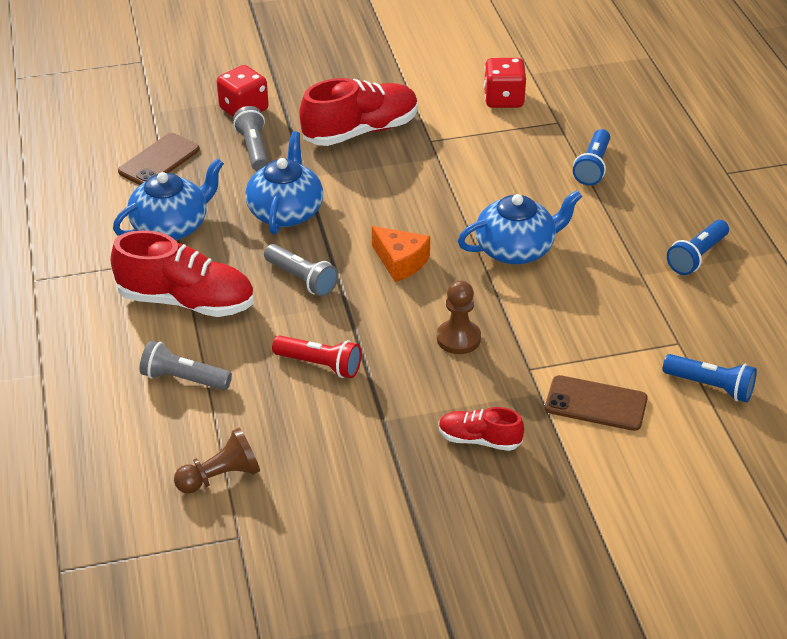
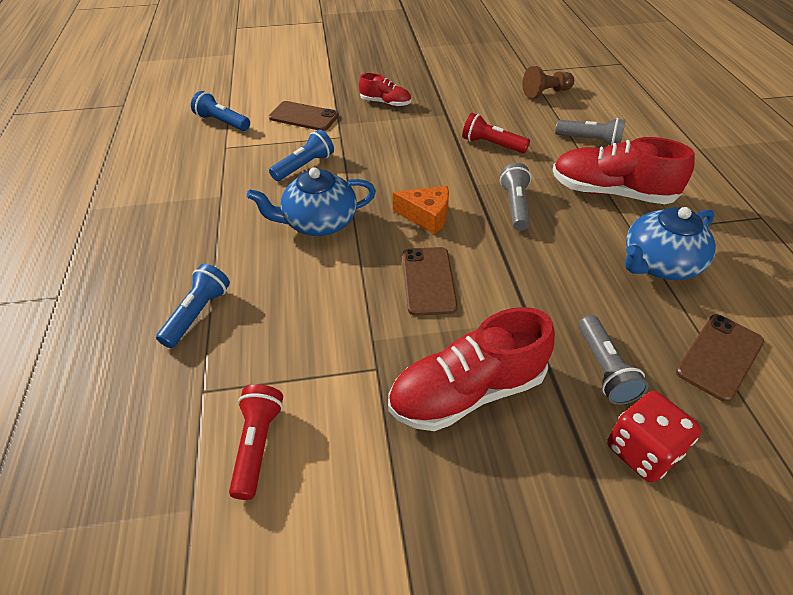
camera: 175 degrees left, 5 degrees up
(286, 212) = (543, 274): blue teapot -> none
(302, 279) = (515, 206): grey flashlight -> grey flashlight turned 45 degrees clockwise
(394, 201) = (428, 281): none -> brown phone
(401, 262) = (427, 216): orange cheese -> orange cheese turned 150 degrees clockwise
(458, 338) = (387, 156): brown pawn -> none
(503, 99) = (257, 445): red dice -> red flashlight
(697, 256) = (162, 208): blue flashlight -> blue flashlight (304, 166)

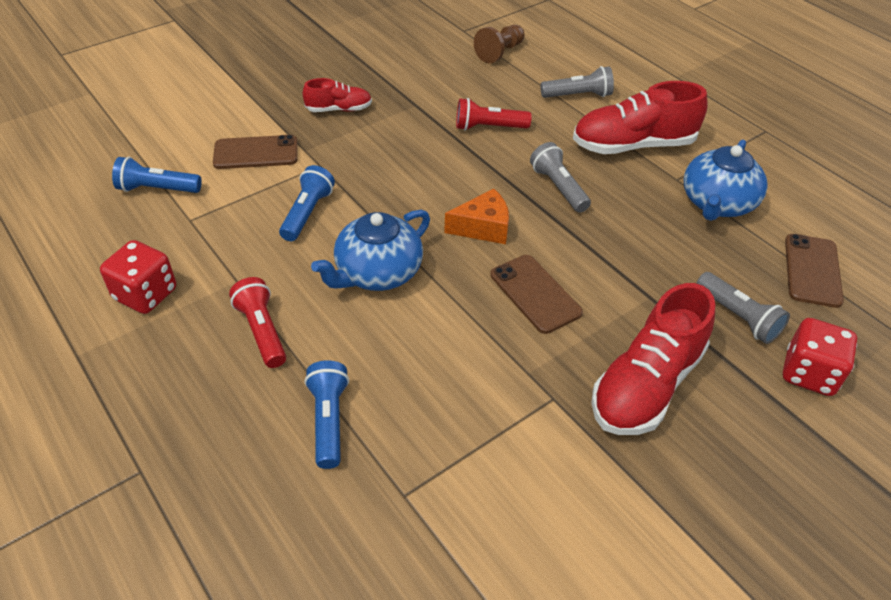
camera: 30 degrees left, 0 degrees up
(158, 185) = (146, 294): none -> red dice
(257, 445) = (502, 518): red flashlight -> red flashlight (262, 331)

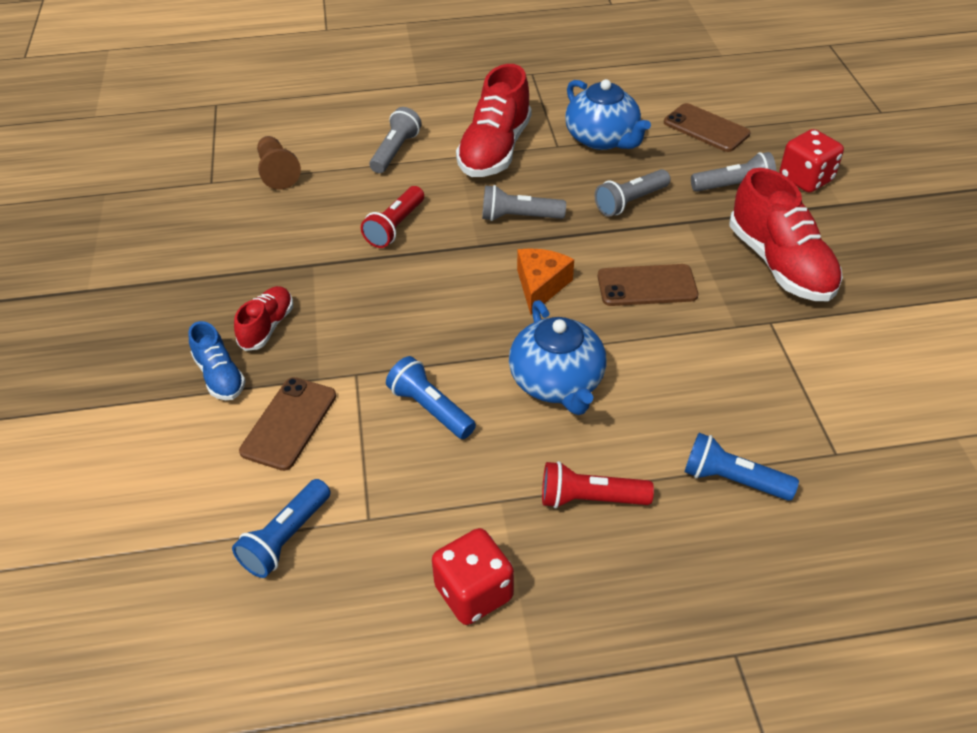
camera: 60 degrees left, 0 degrees up
(281, 108) = (220, 376): none -> blue shoe
(642, 249) = (630, 202): none -> grey flashlight

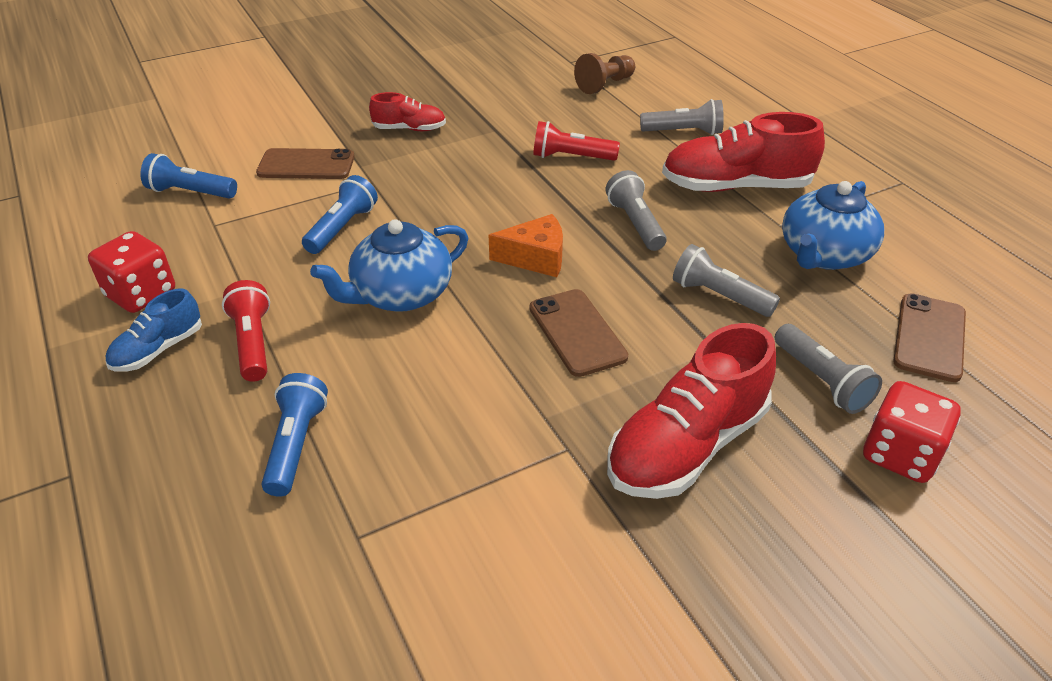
camera: 70 degrees right, 5 degrees down
(220, 376) = (347, 124): blue shoe -> blue shoe (158, 349)

